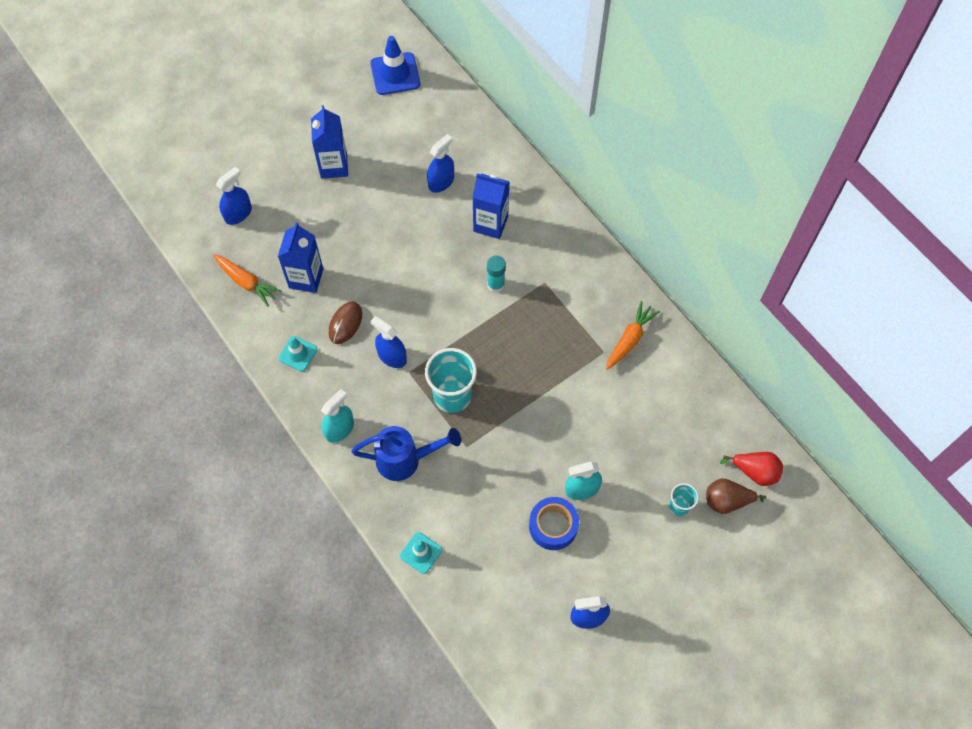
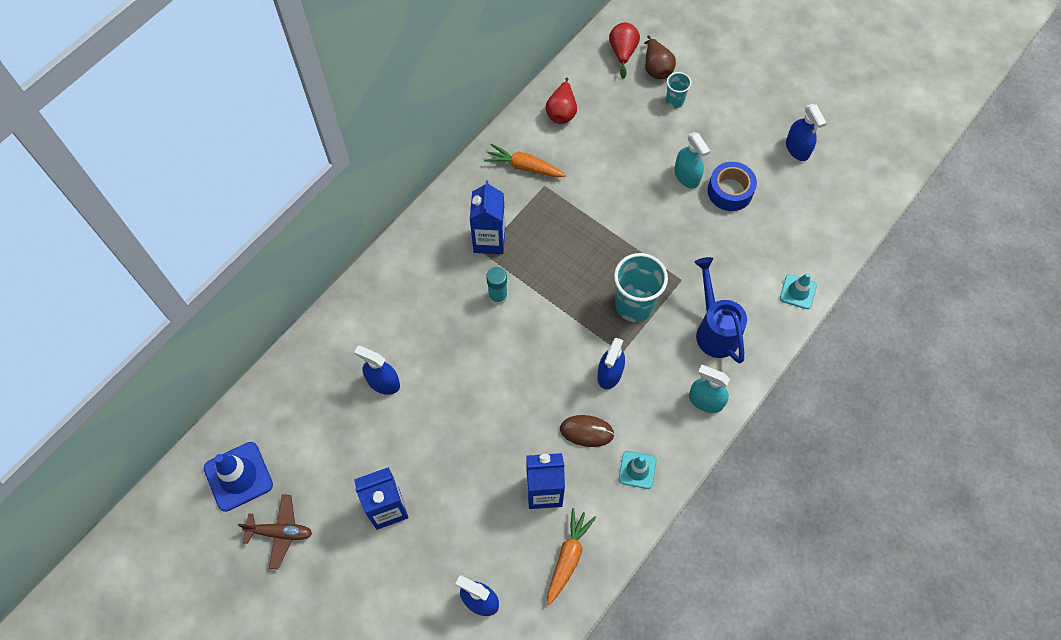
camera: 105 degrees left, 0 degrees up
(341, 94) = (280, 532): none -> brown plane
(490, 224) = (426, 318): blue carton -> blue carton (489, 240)
(689, 390) = (561, 112): none -> red pear

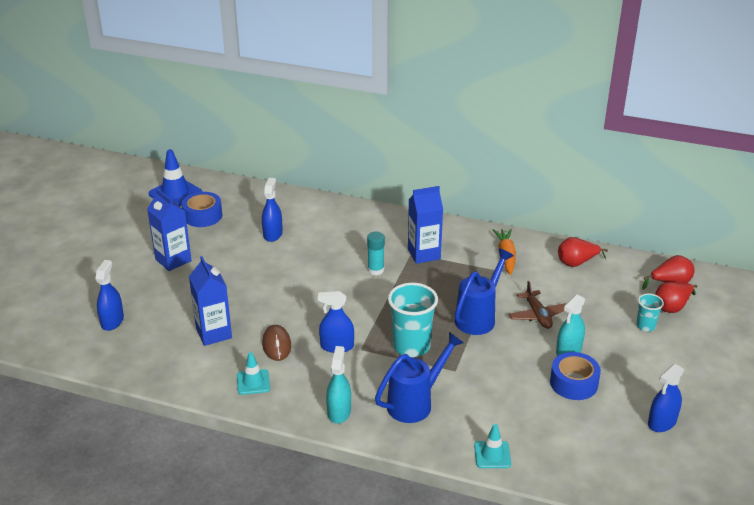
camera: 70 degrees right, 30 degrees down
(280, 532) = (140, 220): brown plane -> brown plane (537, 315)
(307, 453) = (203, 216): none -> blue tape
(568, 557) = (161, 359): orange carrot -> none
(612, 230) = (479, 317): none -> blue watering can
(656, 68) = (672, 307): brown pear -> red pear

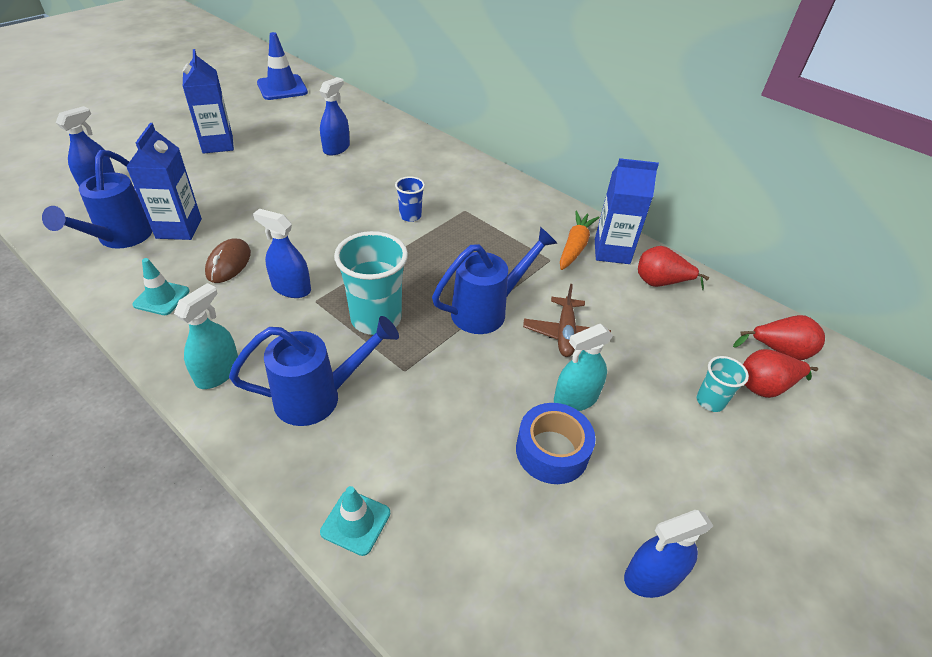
camera: 20 degrees right, 10 degrees up
(177, 354) = (120, 239): none -> blue watering can
(203, 216) = (286, 113): blue tape -> none
(375, 270) = (410, 216): turquoise glue stick -> blue cup
(424, 254) = (478, 215): blue carton -> blue carton (612, 251)

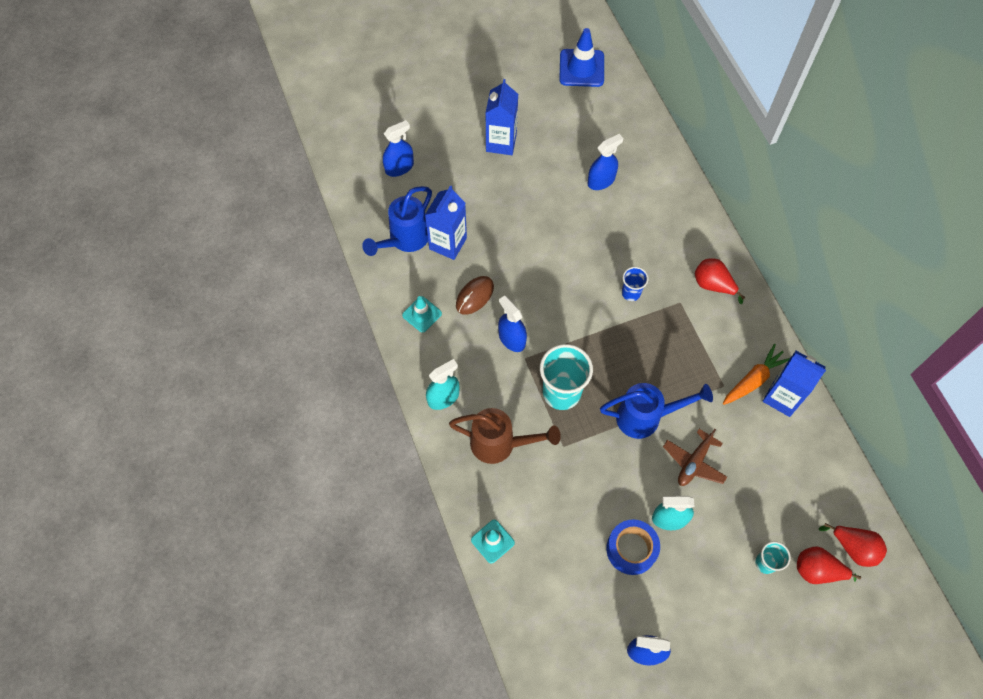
camera: 30 degrees right, 20 degrees up
(319, 397) = (500, 444): blue watering can -> brown watering can
(660, 283) = (803, 446): red pear -> red pear (713, 285)

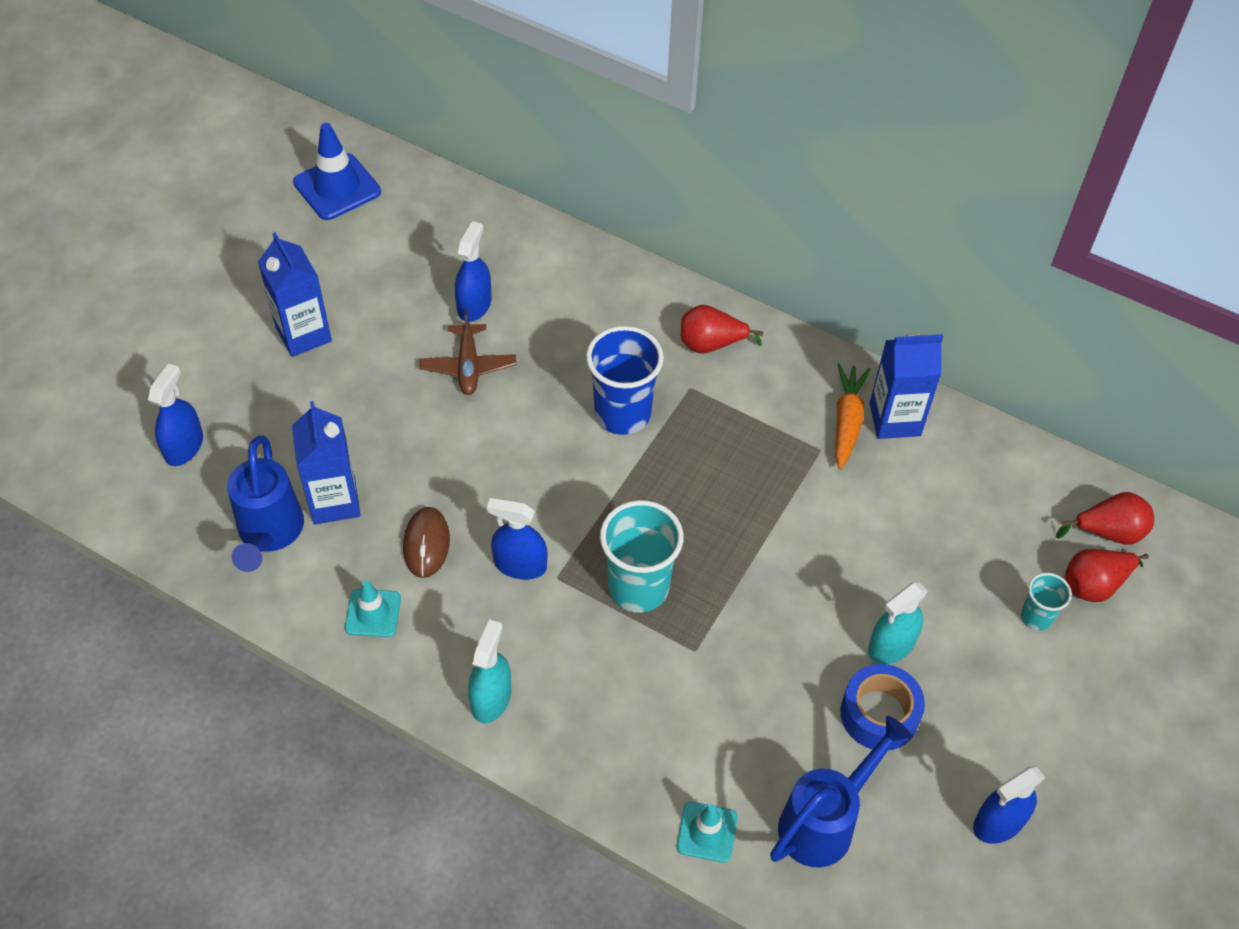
camera: 40 degrees left, 10 degrees down
(500, 444) = (615, 704): brown watering can -> none
(631, 293) = (622, 414): blue cup -> blue cup, size x1.90
(646, 417) = (764, 546): blue watering can -> blue watering can (825, 821)
(694, 462) = (862, 560): brown plane -> brown plane (468, 366)

